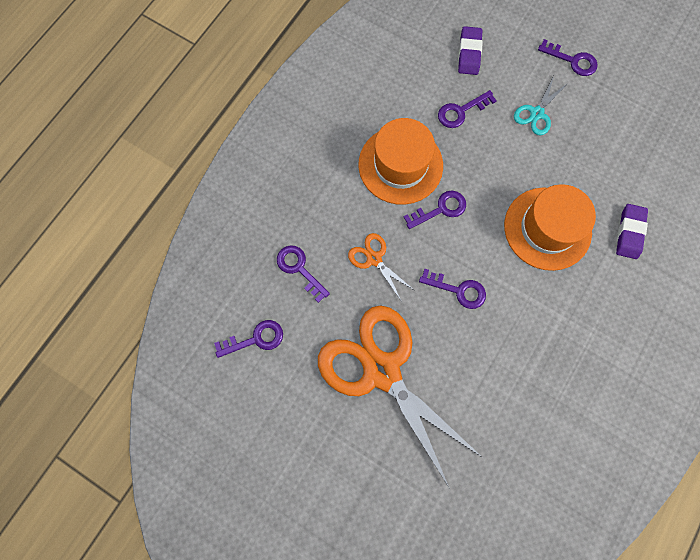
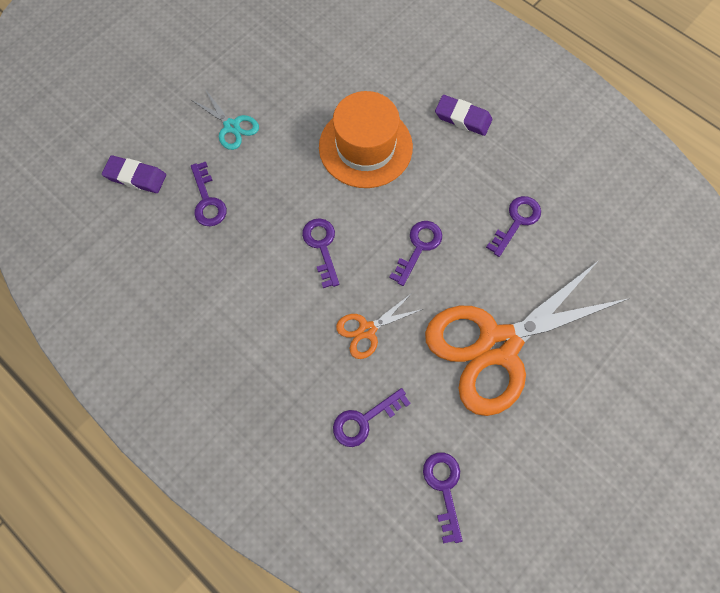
camera: 80 degrees left, 5 degrees down
(400, 165) = (257, 279): orange hat -> none
(572, 60) = (178, 79): purple key -> purple key (516, 222)
(629, 233) = (384, 76): purple eraser -> purple eraser (463, 118)

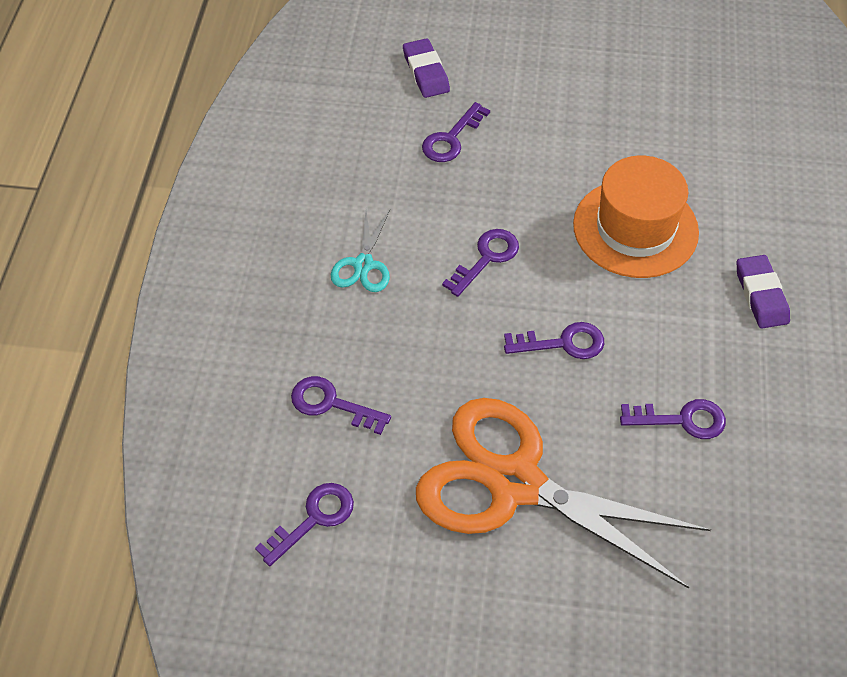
camera: 55 degrees right, 15 degrees down
(231, 126) = (548, 108): turquoise scissors -> turquoise scissors (363, 265)
(367, 330) = (429, 350): orange scissors -> none

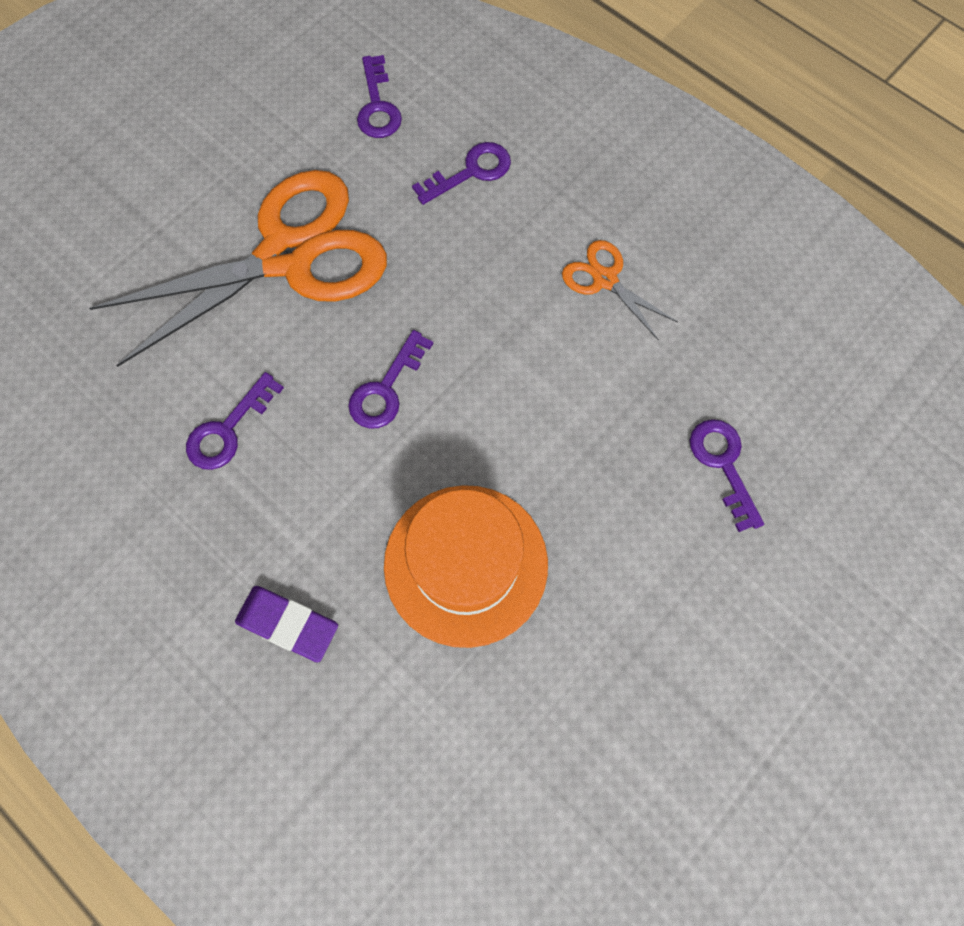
camera: 125 degrees right, 15 degrees up
(363, 265) = (605, 279): turquoise scissors -> orange scissors
(426, 72) = (851, 507): purple eraser -> none
(486, 258) = (534, 389): purple key -> none

